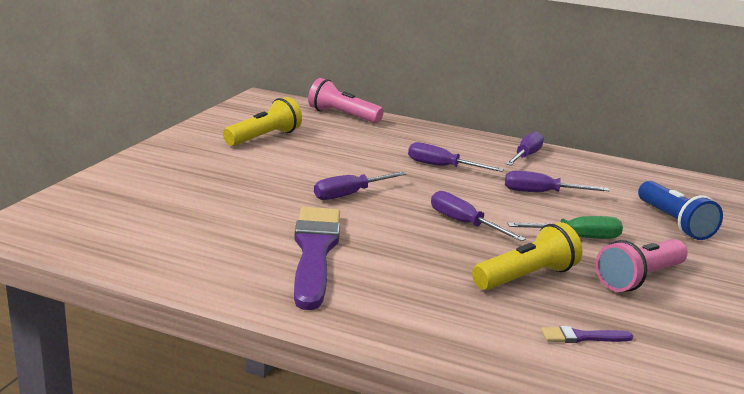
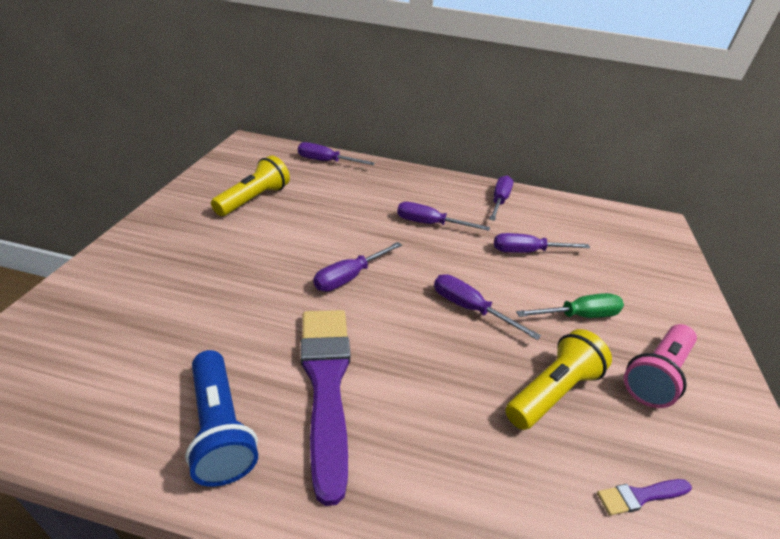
camera: 10 degrees left, 15 degrees up
(342, 116) = (326, 161): pink flashlight -> purple screwdriver
(673, 223) = (652, 280): blue flashlight -> blue flashlight (220, 428)

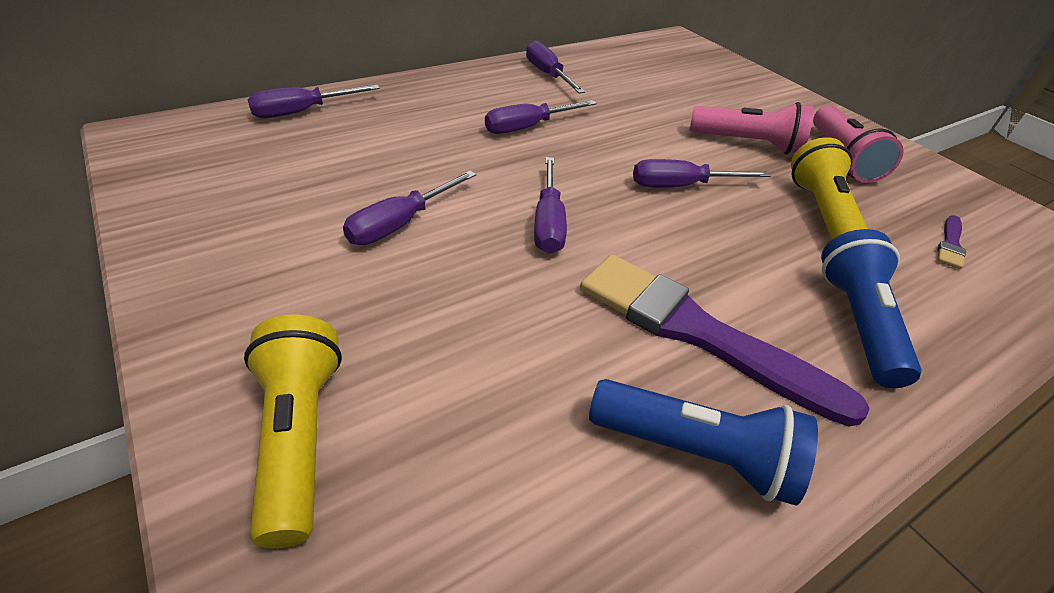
camera: 45 degrees left, 5 degrees up
(254, 199) = (289, 203): yellow flashlight -> yellow flashlight (298, 437)
(439, 464) = (857, 322): none -> blue flashlight
(527, 252) = (639, 111): purple screwdriver -> purple screwdriver (400, 224)
(578, 315) = (747, 144): green screwdriver -> pink flashlight

